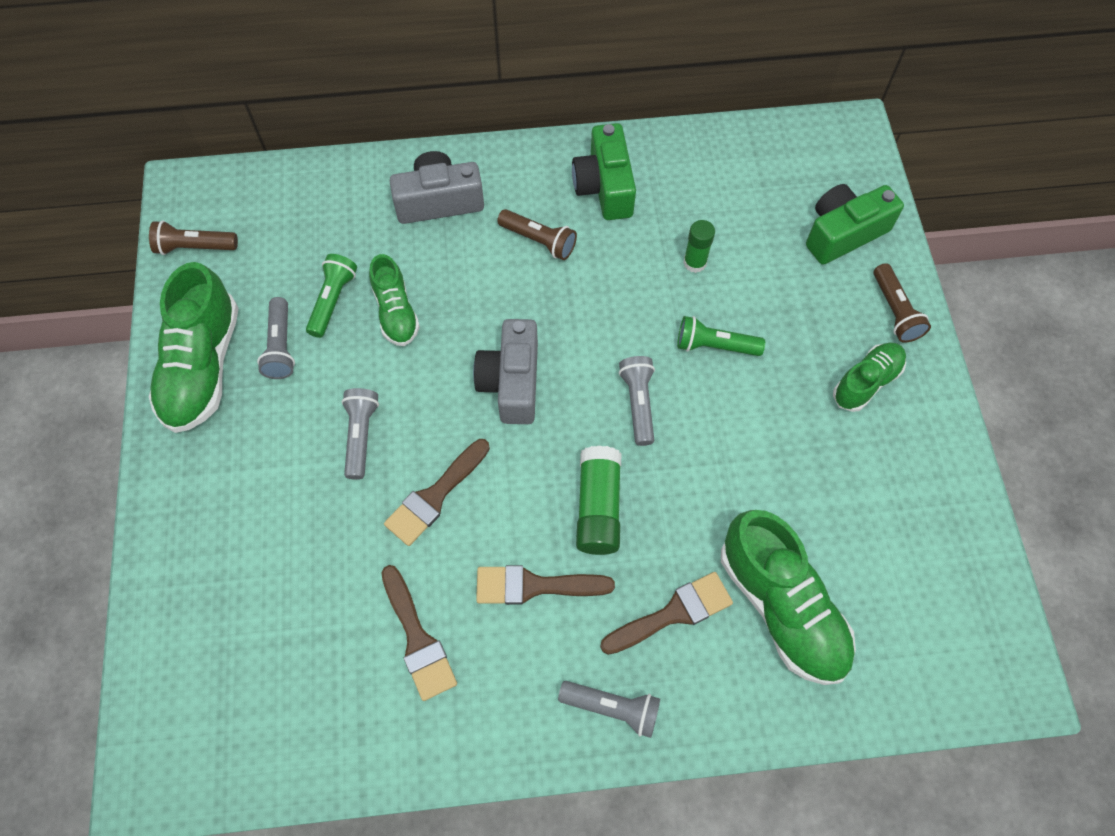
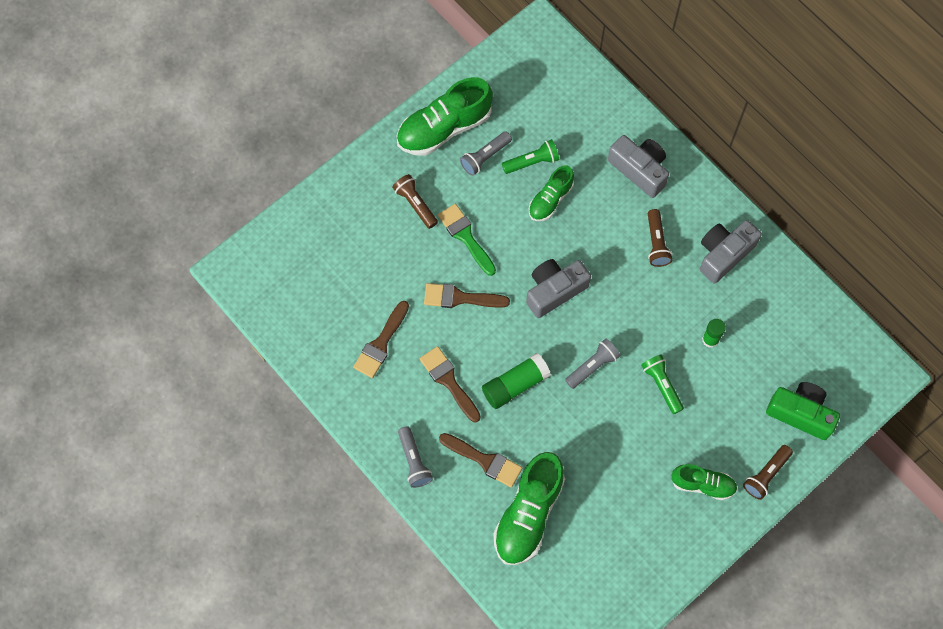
camera: 55 degrees right, 5 degrees up
(195, 247) = (509, 66): brown flashlight -> brown flashlight (415, 204)
(361, 436) = (465, 236): grey flashlight -> green brush
(604, 186) = (724, 254): green camera -> grey camera

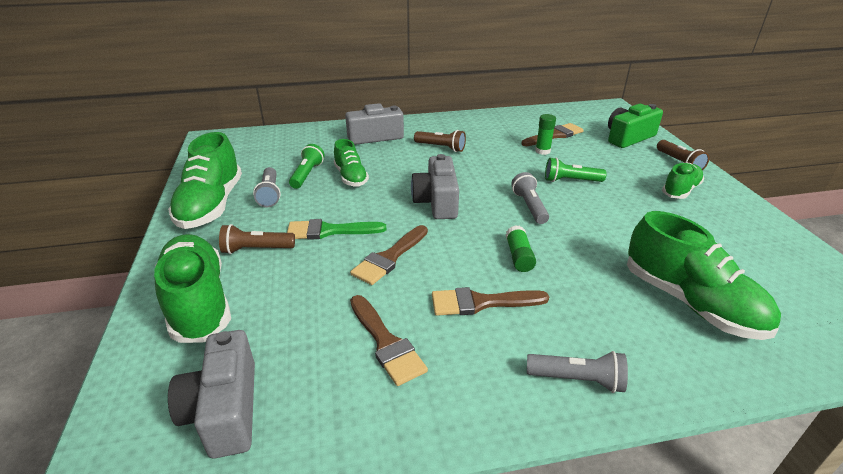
camera: 60 degrees left, 35 degrees down
(349, 212) = (198, 302): none -> green shoe
(484, 460) = (604, 312): brown brush -> brown brush (554, 135)
(515, 385) = (519, 256): green glue stick -> green glue stick, size x0.64
(724, 254) = (476, 128): grey camera -> grey camera (225, 410)

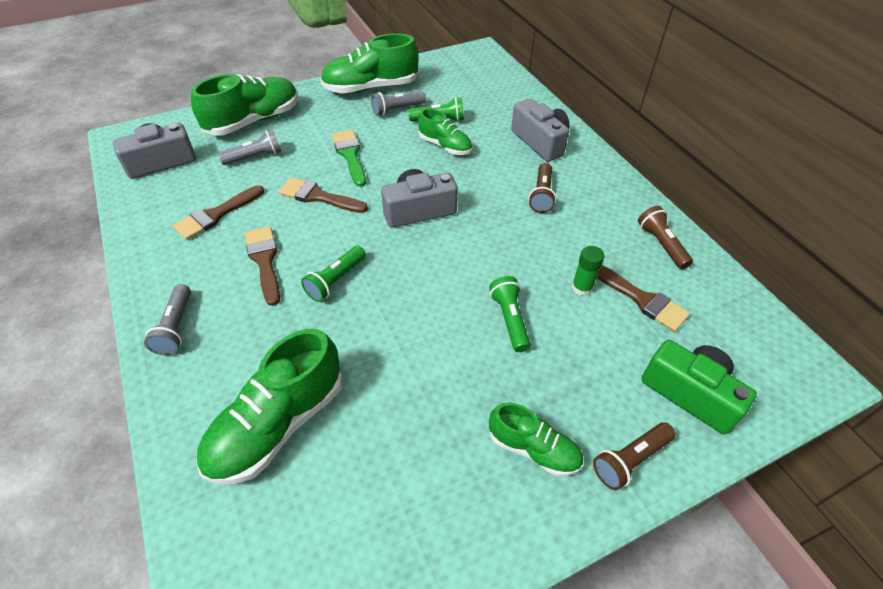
camera: 75 degrees right, 15 degrees up
(256, 249) = (317, 126): brown flashlight -> brown flashlight (661, 244)
(351, 177) = (445, 146): green shoe -> green shoe turned 105 degrees counterclockwise
(519, 256) = (335, 280): green glue stick -> green flashlight
(529, 206) = (432, 283): grey flashlight -> grey flashlight (255, 157)

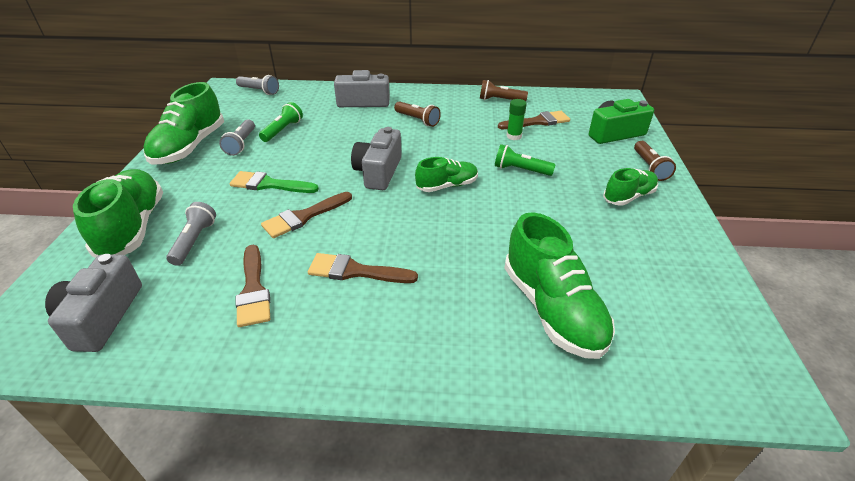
camera: 60 degrees left, 10 degrees down
(176, 327) = (392, 356): grey flashlight -> grey flashlight (259, 91)
(335, 280) = (418, 235): green flashlight -> none
(445, 146) = (318, 138): green shoe -> green shoe (447, 186)

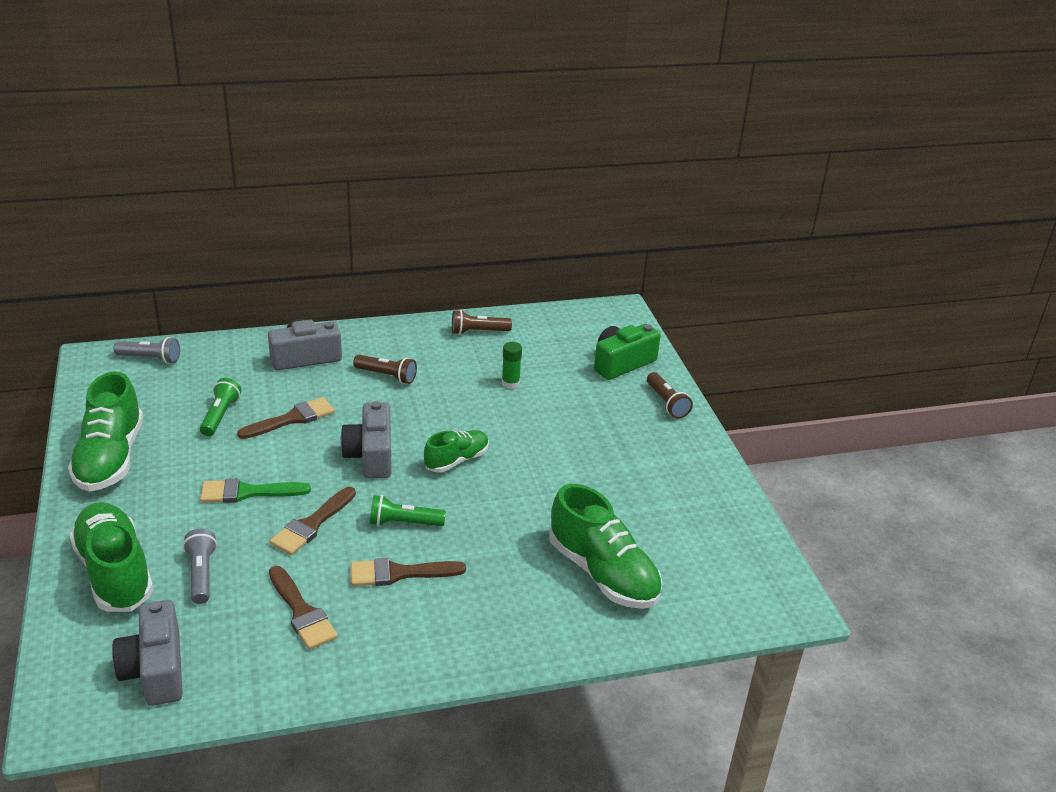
camera: 20 degrees left, 5 degrees down
(241, 144) = (177, 443): grey flashlight -> none
(520, 170) = (531, 427): green flashlight -> green flashlight (404, 523)
(538, 122) = (532, 358): brown brush -> brown brush (292, 419)
(628, 196) = (651, 442): green shoe -> none

